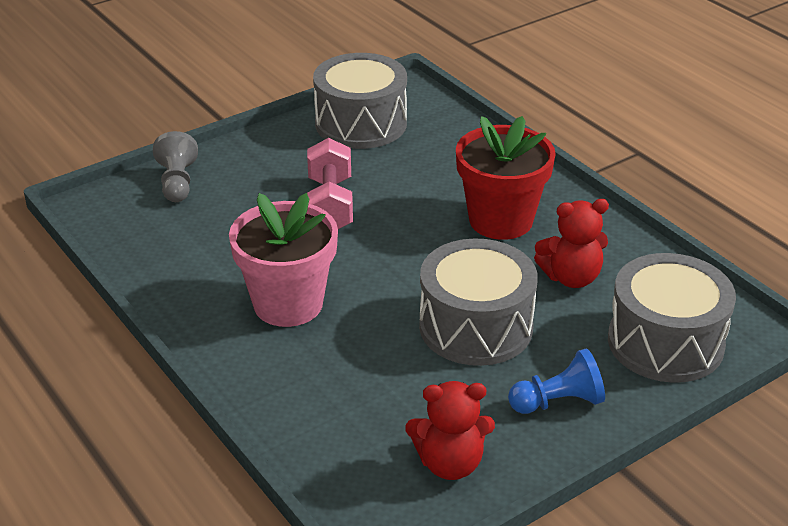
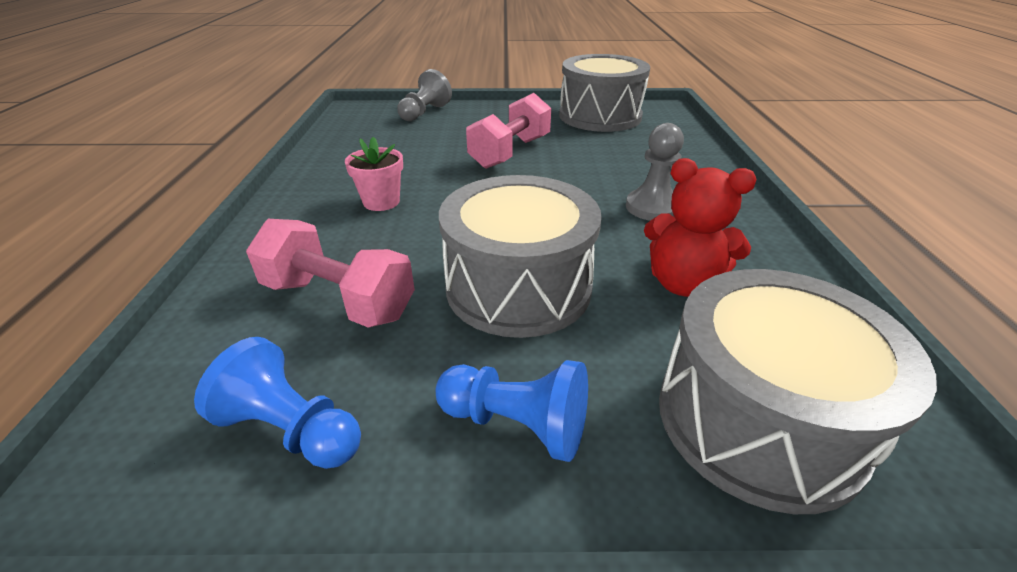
camera: 35 degrees right, 0 degrees up
(288, 304) = (381, 202): pink flower pot -> pink flower pot, size x0.51
(371, 390) = (339, 299): none -> pink dumbbell
(450, 463) = (292, 429): red teddy bear -> blue pawn
(501, 220) = (652, 207): red flower pot -> grey pawn

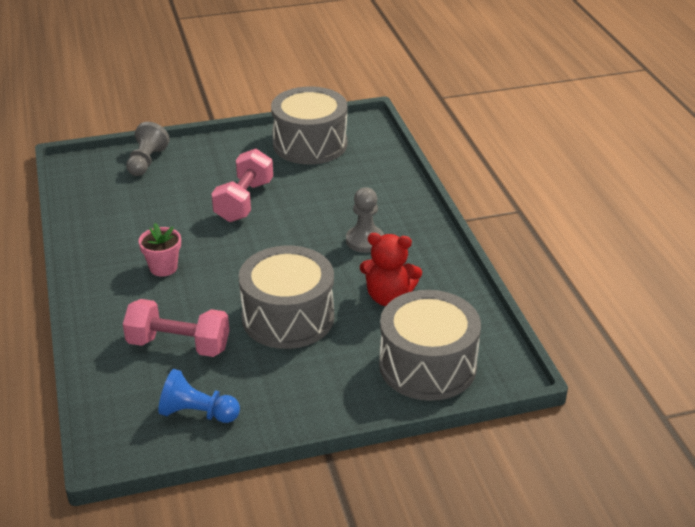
camera: 15 degrees left, 0 degrees up
(516, 424) = (310, 389): blue pawn -> none

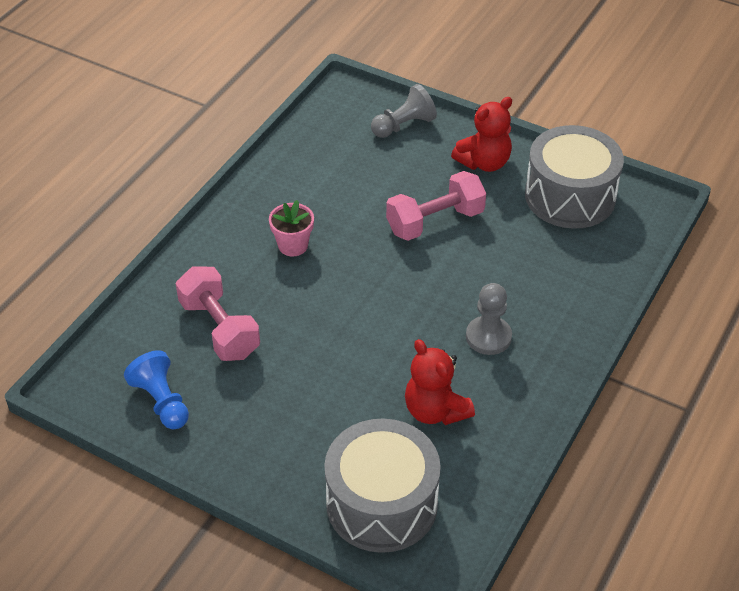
camera: 45 degrees right, 10 degrees up
(231, 154) = (484, 162): none -> red teddy bear
(288, 317) = (329, 366): grey drum -> none

